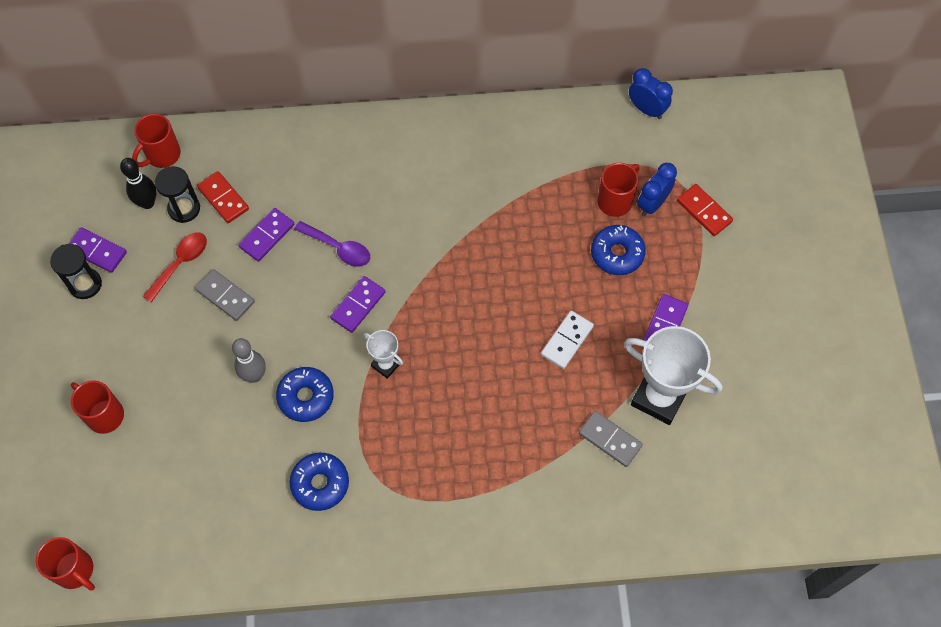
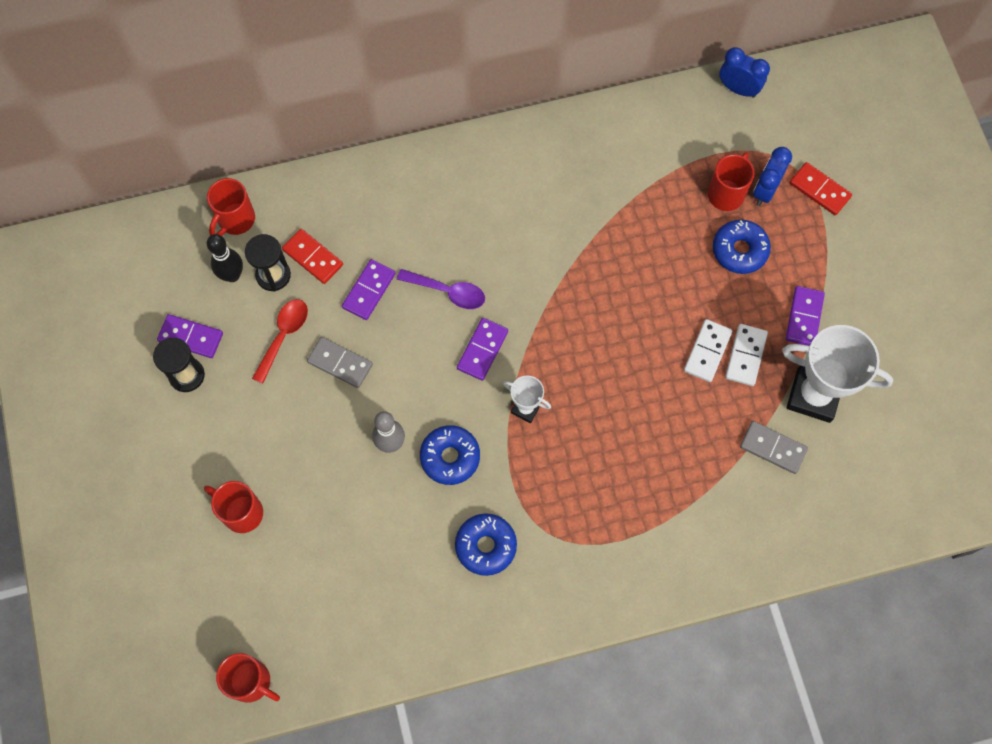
camera: 10 degrees left, 5 degrees up
(602, 350) = (745, 356): none -> white domino

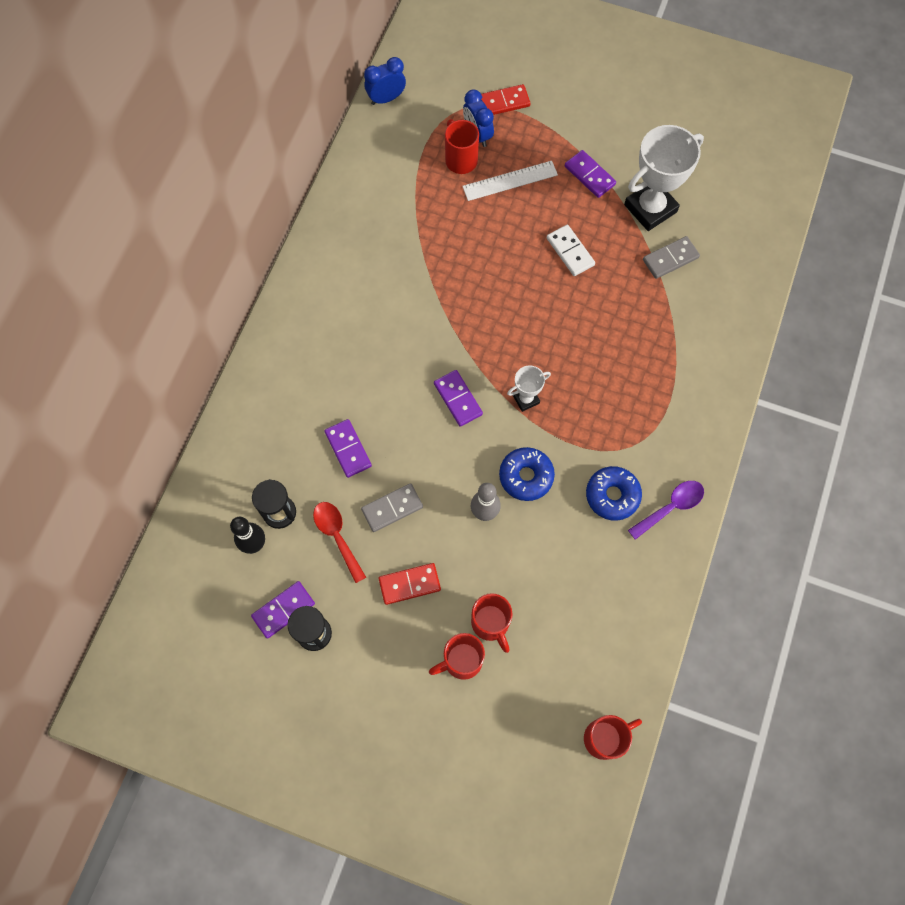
camera: 55 degrees left, 0 degrees up
(235, 220) = (208, 512): red mug -> red mug (491, 623)
(313, 257) = (287, 473): red domino -> red domino (409, 584)
(448, 292) = (393, 393): purple spoon -> purple spoon (671, 507)
(739, 250) = (510, 181): blue donut -> white ruler
(745, 356) = (591, 230): white domino -> none

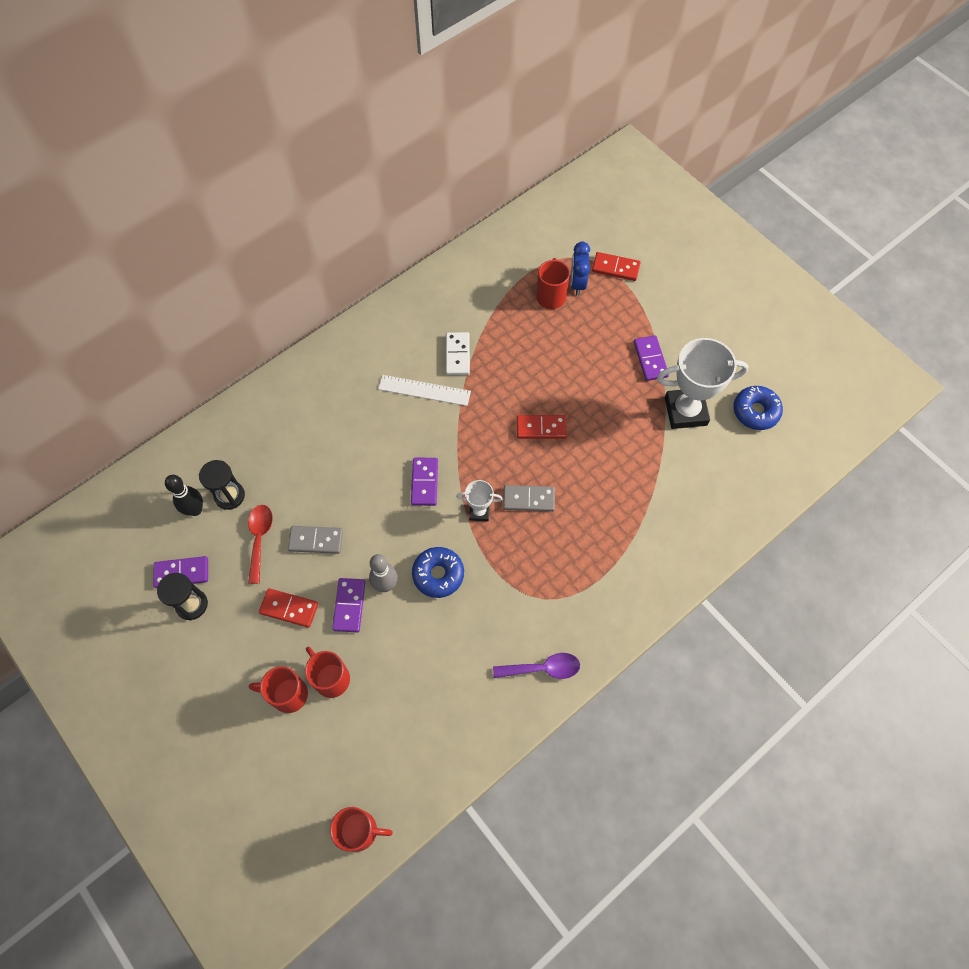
camera: 30 degrees right, 5 degrees down
(348, 449) = (313, 475): purple domino -> purple domino (349, 605)
(386, 98) = (522, 222): blue clock -> none
(491, 623) = (331, 678): red mug -> red mug turned 135 degrees clockwise
(510, 181) = (580, 332): white ruler -> white ruler (424, 390)
(532, 291) = (541, 428): none -> red domino
(570, 251) = (594, 412): white domino -> white domino (457, 355)
(612, 495) = (499, 630): blue donut -> blue donut (755, 411)
(670, 259) = (676, 461): grey domino -> grey domino (528, 499)

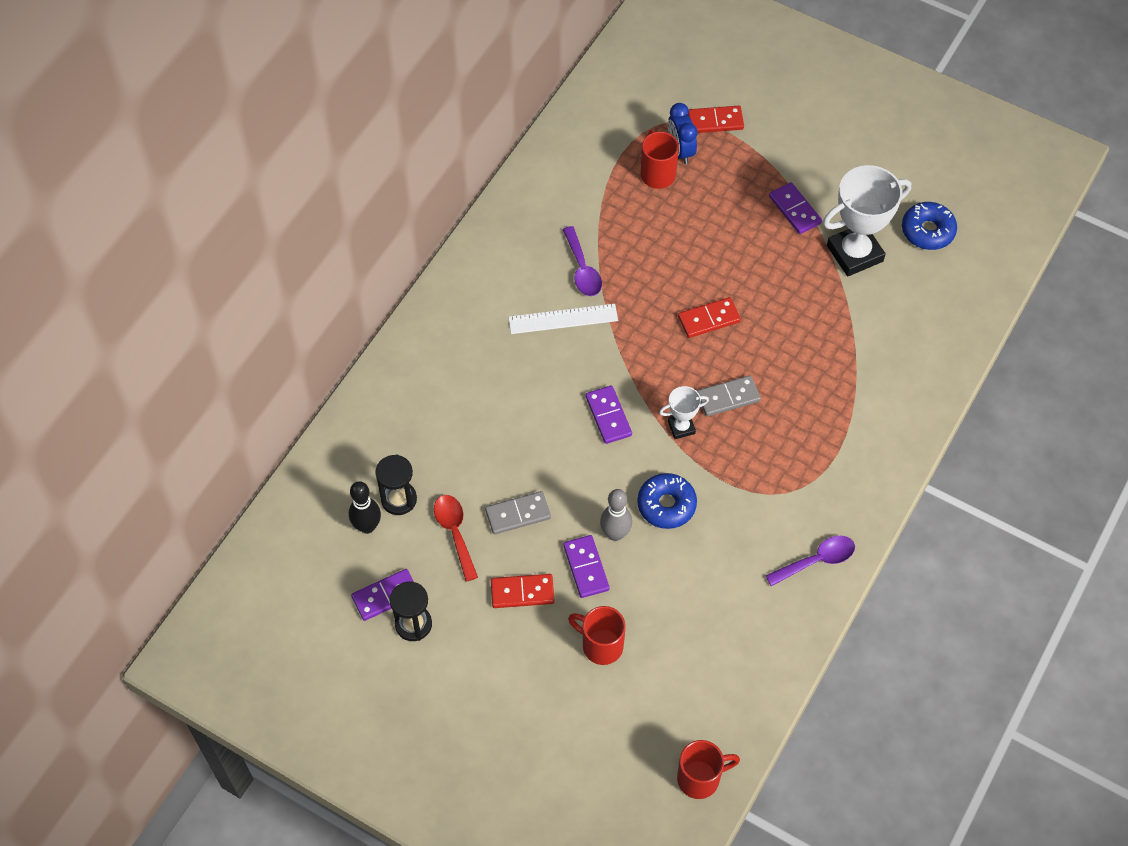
camera: 20 degrees left, 5 degrees down
(288, 694) = (563, 677): red mug -> none
(457, 355) = (582, 269): white domino -> purple spoon

